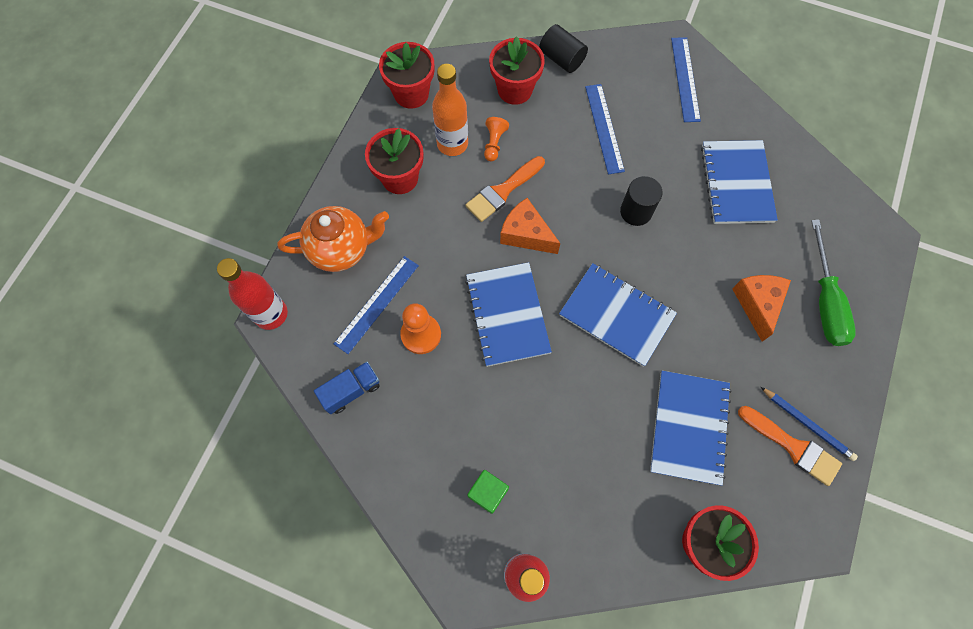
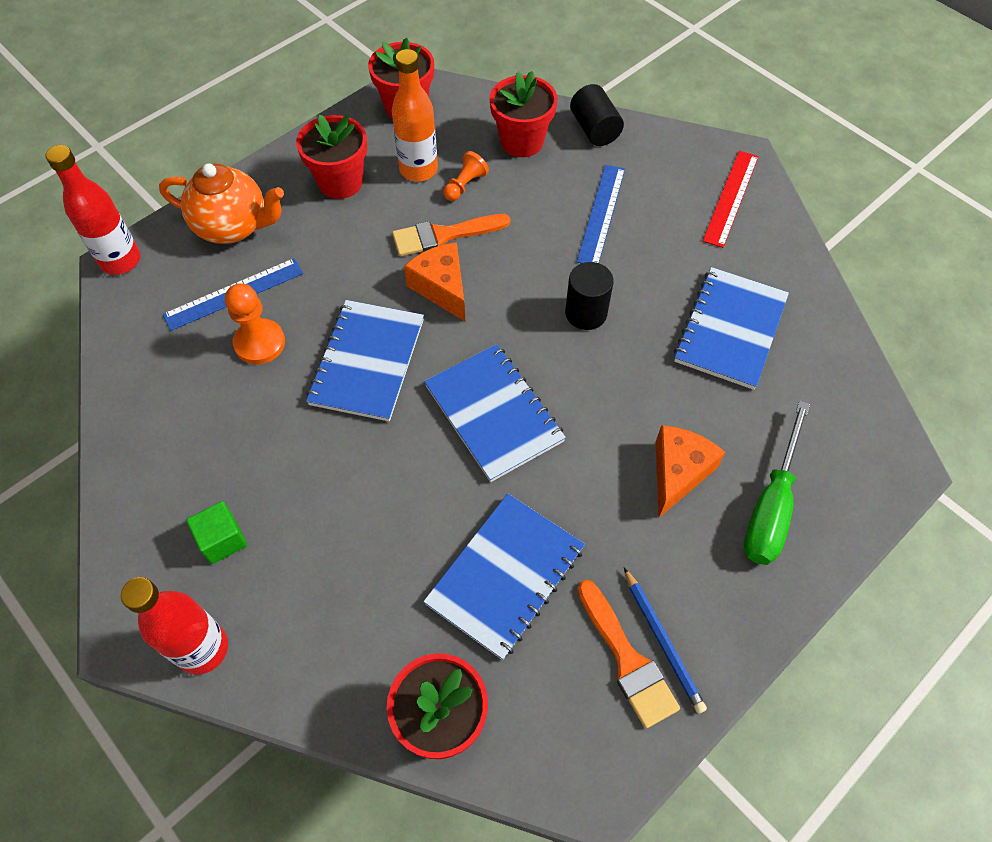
camera: 25 degrees right, 10 degrees down
(351, 391) = (149, 368): blue truck -> none
(685, 79) = (730, 198): blue ruler -> red ruler

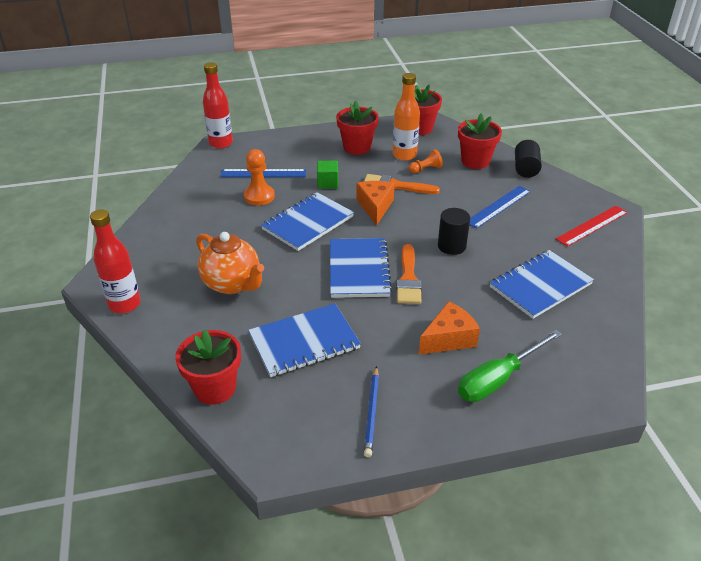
camera: 30 degrees right, 20 degrees down
(222, 540) = (172, 266): green cube -> green cube (327, 183)
(234, 227) = (286, 148): orange teapot -> orange teapot (232, 284)
(627, 659) = (342, 411): orange brush -> orange brush (408, 279)

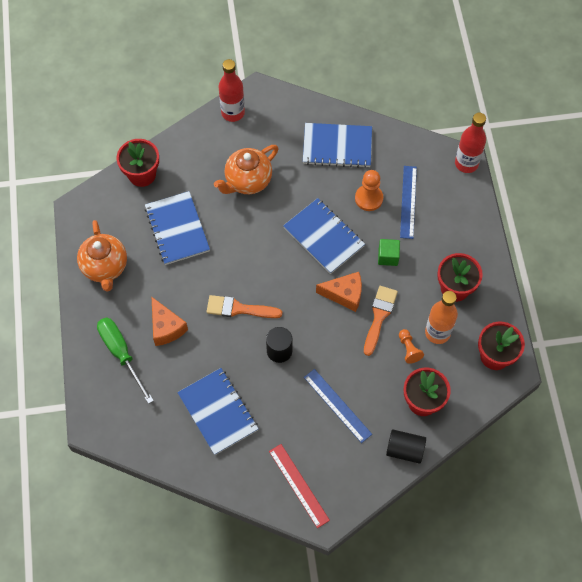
camera: 95 degrees right, 25 degrees up
(359, 269) = (255, 272): blue notebook -> blue notebook (337, 146)
(372, 413) = (105, 267): blue pencil -> orange teapot

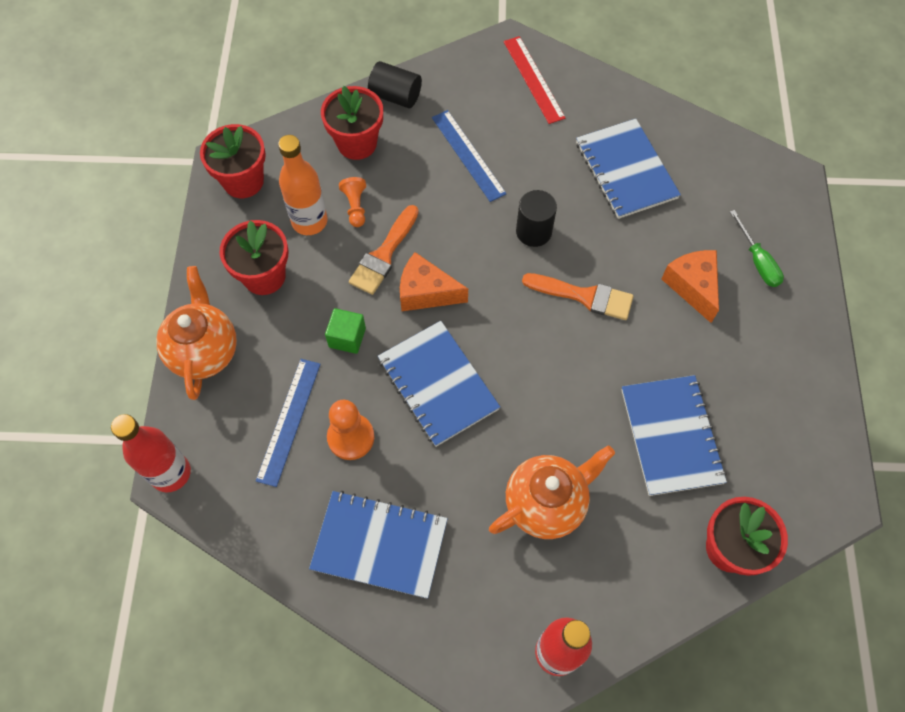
camera: 170 degrees left, 0 degrees up
(105, 267) = (787, 390): orange teapot -> orange teapot (204, 351)
(121, 354) = (757, 261): green screwdriver -> green screwdriver, size x0.64

